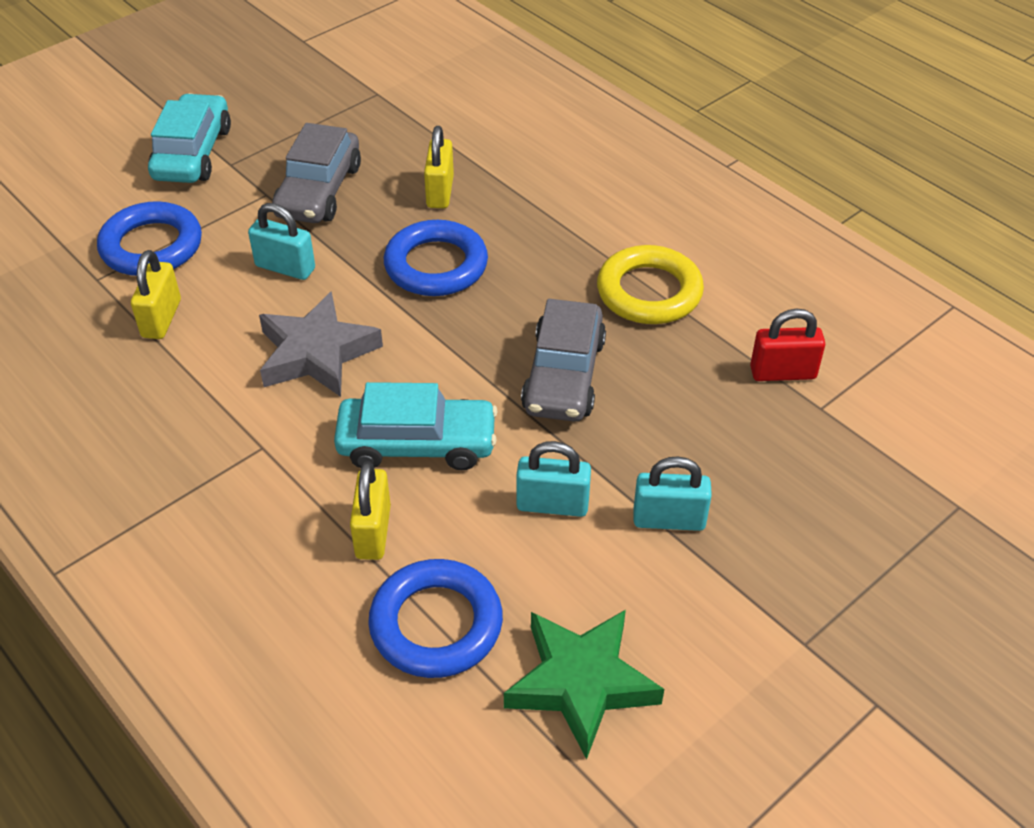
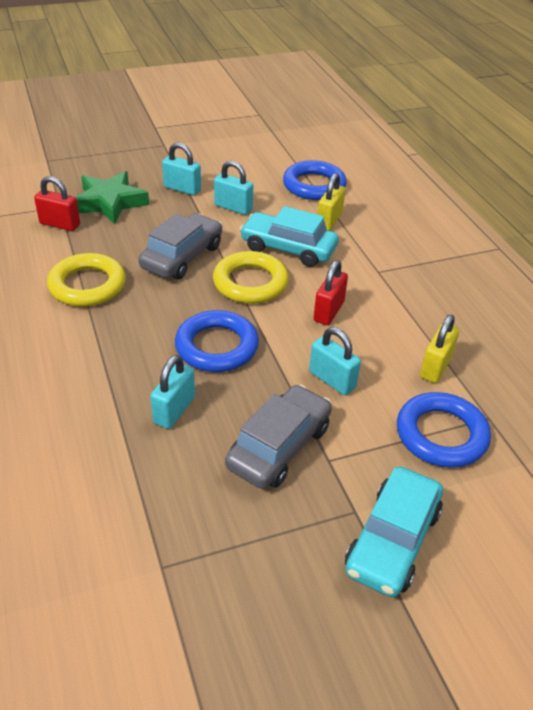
camera: 160 degrees left, 5 degrees down
(317, 353) = (329, 311): grey star -> red padlock
(440, 192) = (174, 410): yellow padlock -> turquoise padlock
(443, 363) = (250, 283): none -> yellow ring
(581, 683) = (263, 157): green star -> green star (109, 202)

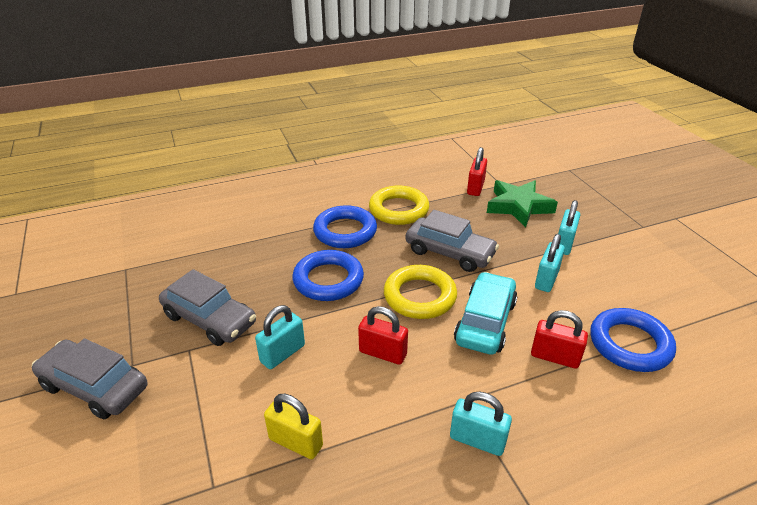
camera: 90 degrees right, 5 degrees down
(174, 410) = (258, 263): turquoise padlock -> turquoise padlock (477, 440)
(329, 221) = (554, 357): yellow padlock -> red padlock
(392, 540) = (94, 387): turquoise car -> grey car
(441, 434) = (198, 436): blue ring -> blue ring (345, 231)

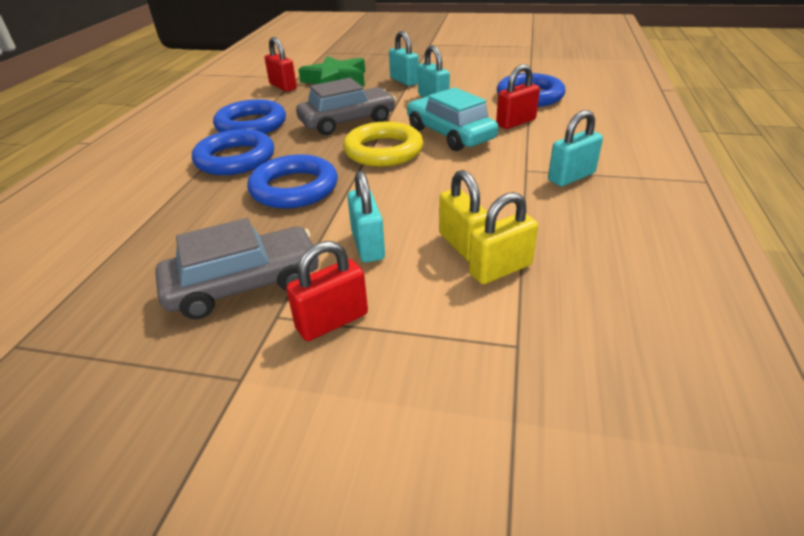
camera: 55 degrees left, 0 degrees up
(94, 387) = (240, 432): grey car -> none
(314, 406) = (463, 245): none -> yellow padlock
(382, 353) = (433, 189): red padlock -> red padlock (332, 321)
(398, 210) = (251, 125): yellow ring -> blue ring

